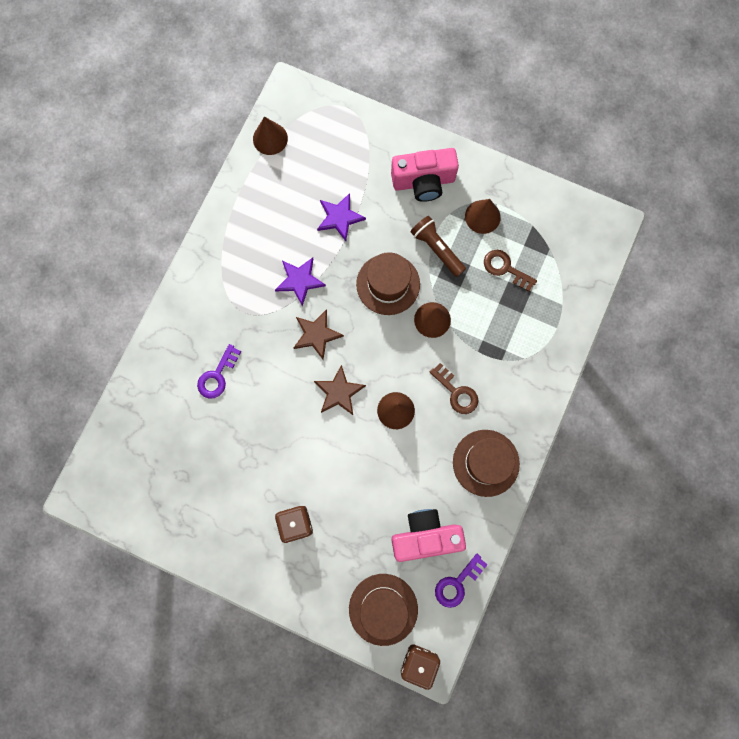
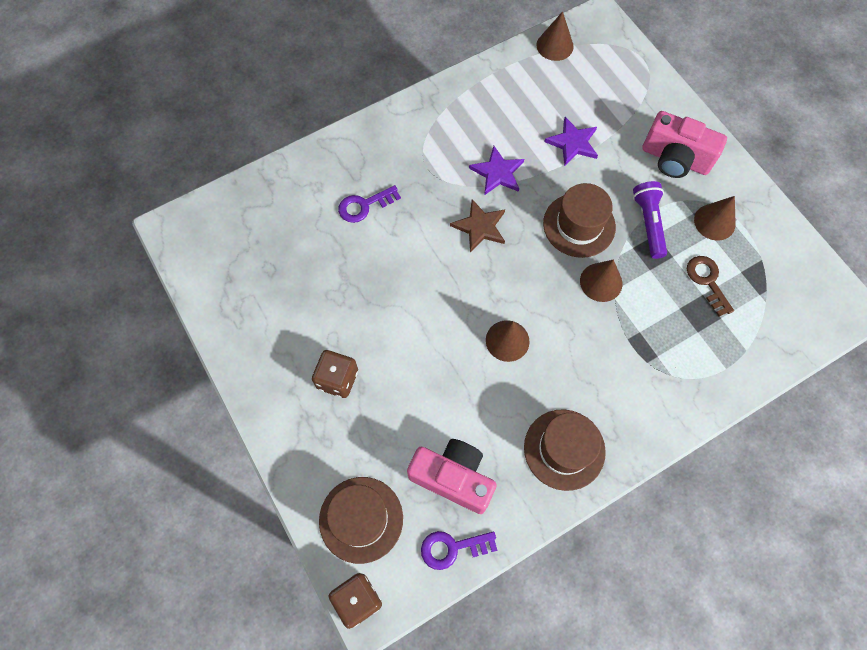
camera: 35 degrees right, 10 degrees down
(339, 392) = (464, 289): brown star -> none
(436, 249) = (648, 223): brown flashlight -> purple flashlight
(456, 392) = (580, 363): brown key -> none

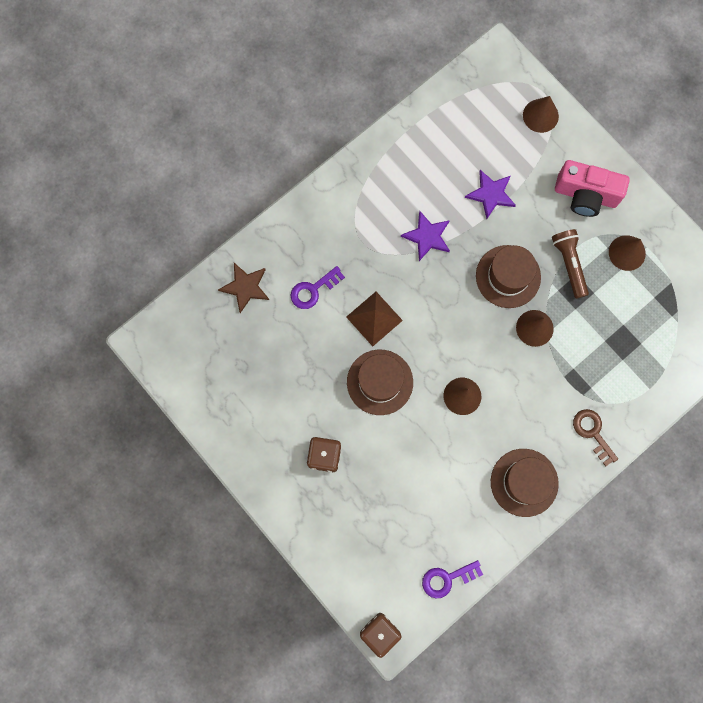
camera: 10 degrees left, 10 degrees up
(361, 519) = (369, 569): brown hat -> brown hat (380, 382)
(424, 244) = (374, 318): none -> brown pyramid
(453, 478) = (437, 522): pink camera -> none
(480, 227) = (420, 293): brown star -> brown star (245, 287)
(555, 45) = (459, 92): brown cone -> brown cone (540, 115)
(648, 223) = (569, 264): purple flashlight -> brown flashlight
(707, 281) = (626, 311): brown key -> brown key (592, 433)

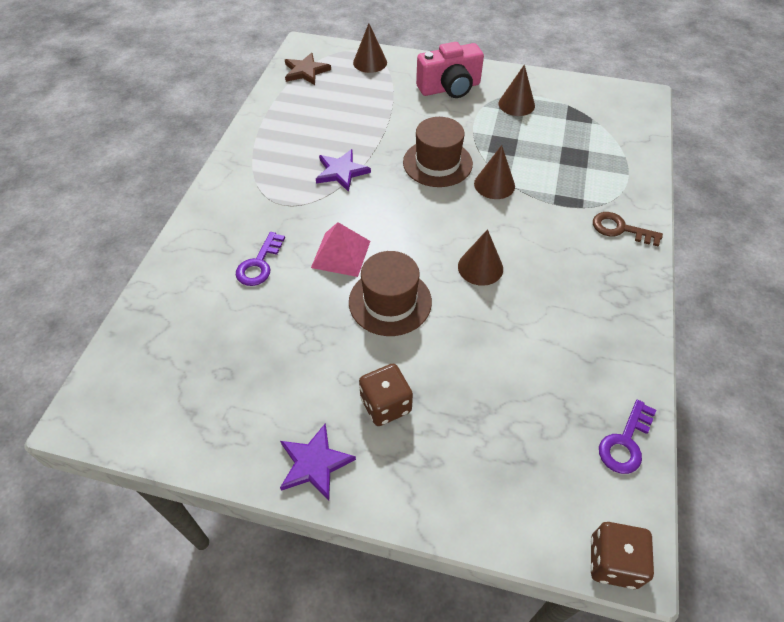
camera: 35 degrees left, 25 degrees down
(245, 287) = (181, 300): brown star -> brown star (306, 71)
(374, 318) = (341, 254): brown pyramid -> pink pyramid
(491, 194) = (373, 121): purple star -> purple star (314, 463)
(524, 482) = (605, 302): brown hat -> none
(569, 264) = (479, 132): brown flashlight -> none

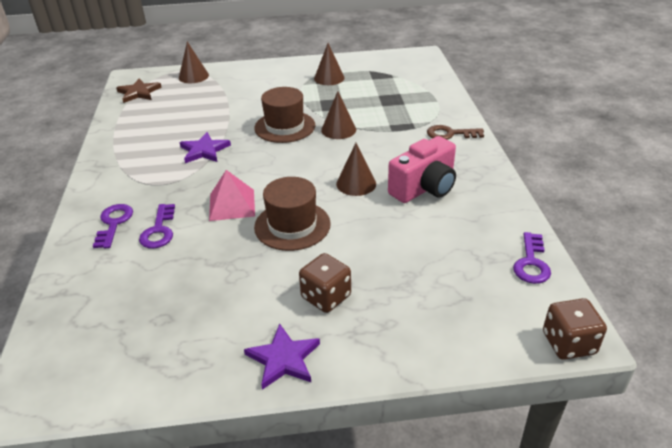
camera: 20 degrees left, 15 degrees down
(221, 240) = (114, 223): none -> purple key
(449, 88) = (270, 79): pink camera -> pink camera (424, 188)

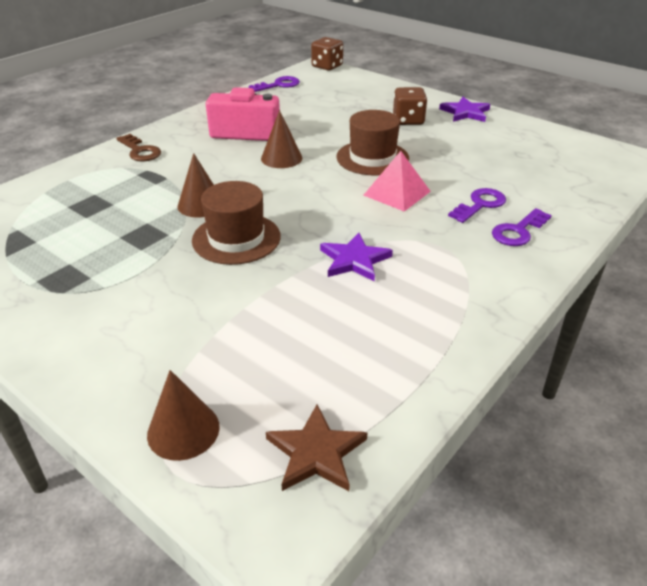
camera: 135 degrees left, 0 degrees up
(329, 78) = (62, 276): brown cone -> none

